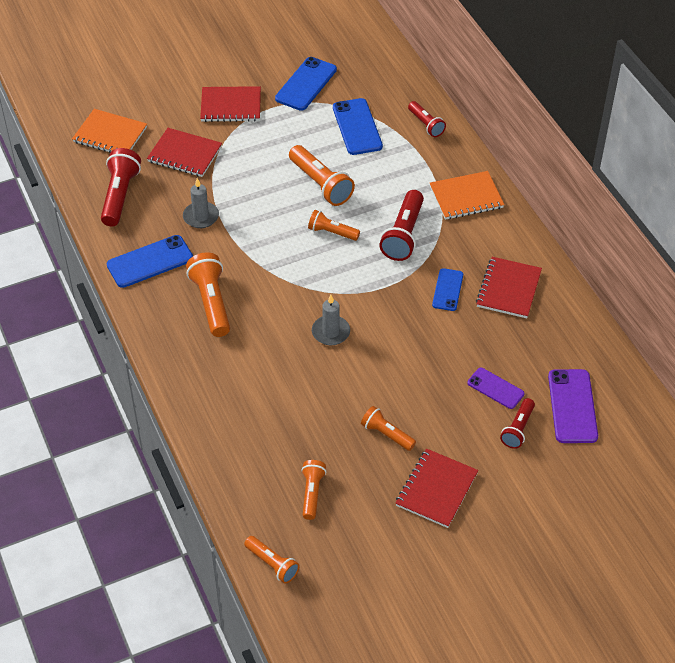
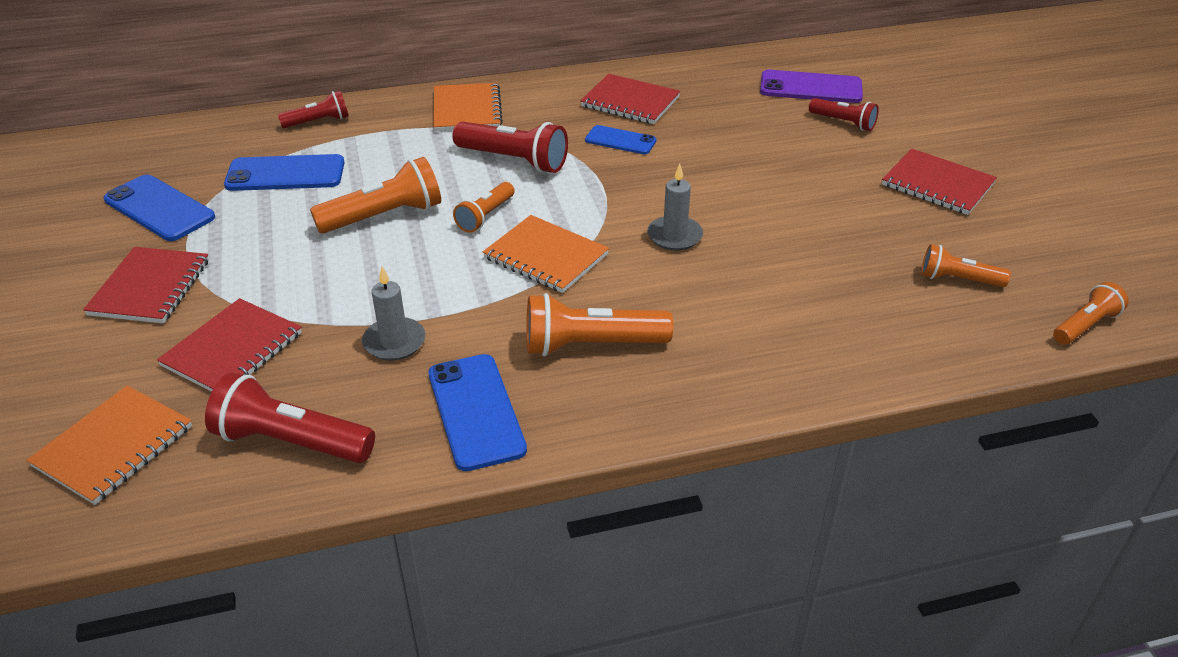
camera: 80 degrees left, 10 degrees down
(294, 269) = (546, 256): none -> orange notebook
(386, 434) = (854, 210): orange flashlight -> none
(495, 388) = (782, 128): purple phone -> none

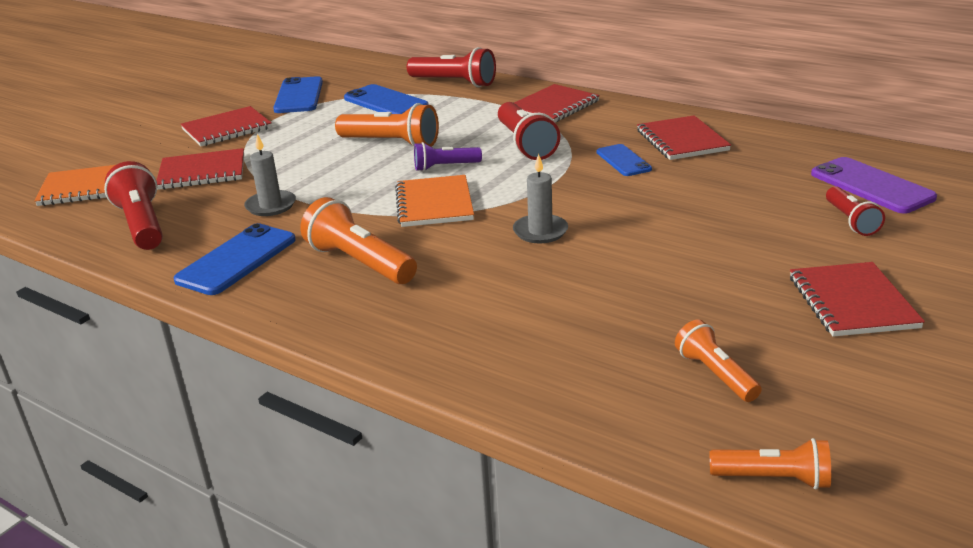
camera: 50 degrees right, 10 degrees down
(318, 122) = (454, 83): red flashlight -> red flashlight, size x1.64
(467, 110) = (554, 106): orange notebook -> red notebook
(485, 216) = (445, 167): orange flashlight -> purple flashlight

